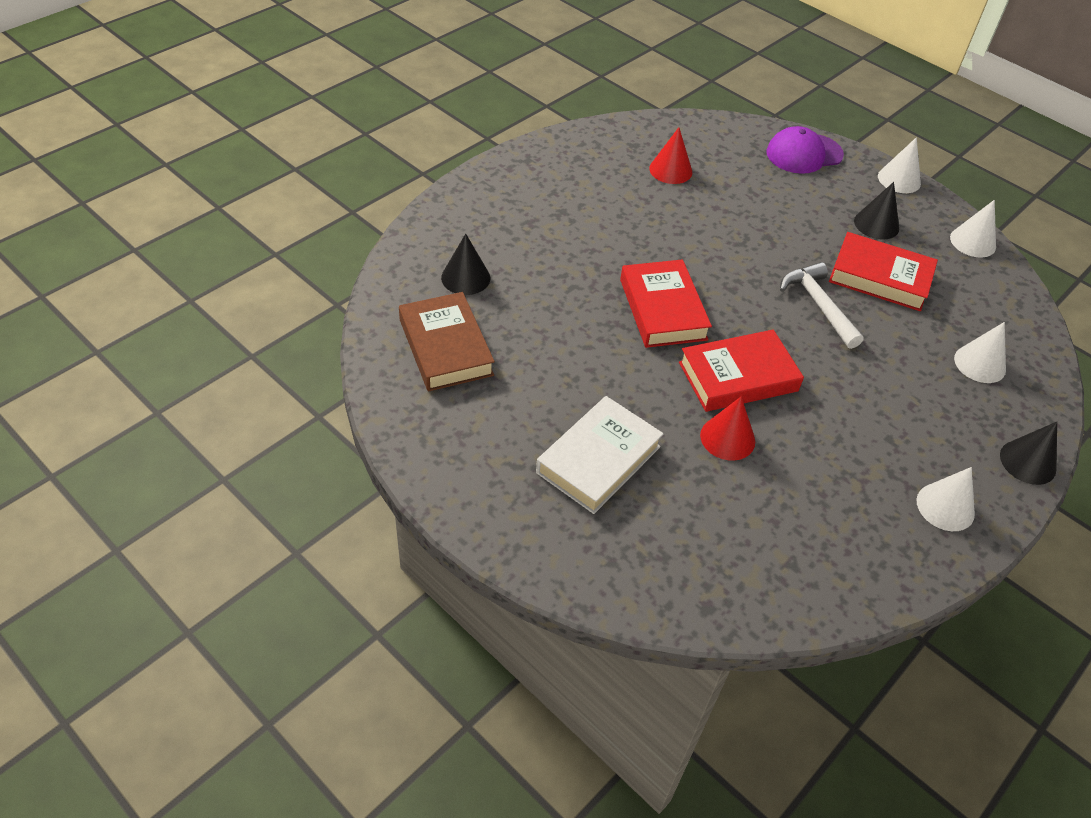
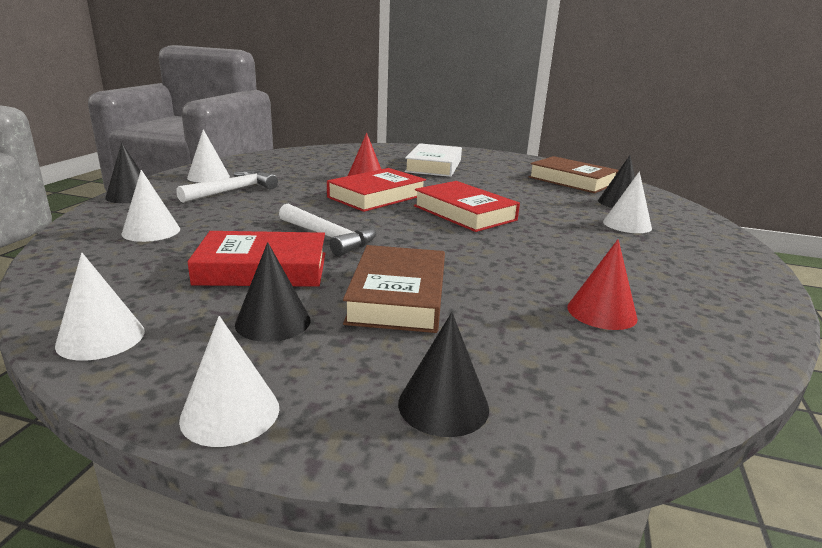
camera: 155 degrees right, 25 degrees down
(518, 241) = (627, 224): none -> white cone
(792, 221) = (397, 296): none -> brown book
(804, 154) = (443, 405): purple cap -> black cone
(909, 444) = (233, 191): none -> white hammer

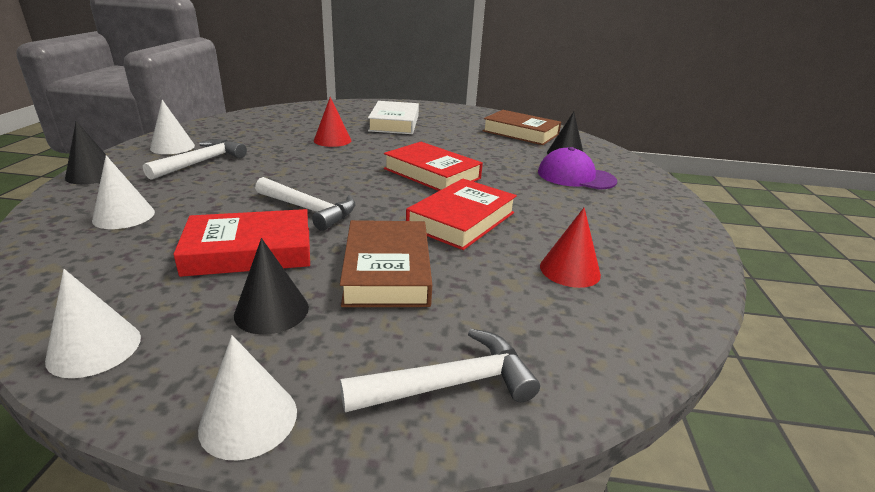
camera: 10 degrees left, 5 degrees up
(377, 196) = (346, 160): red book -> red book (462, 220)
(443, 405) = (450, 384): black cone -> white hammer
(627, 224) = (575, 176): white cone -> purple cap

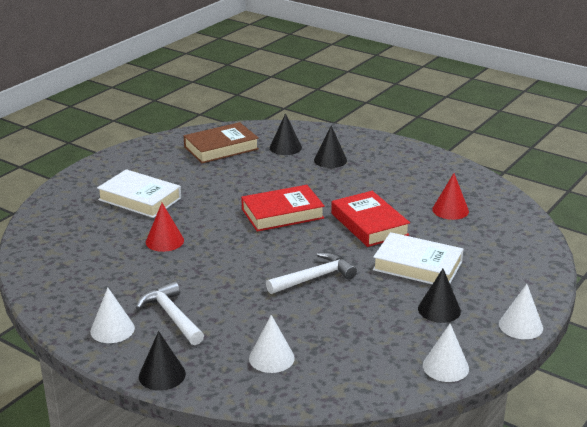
camera: 60 degrees left, 0 degrees up
(249, 250) = (363, 309): red book -> none
(387, 270) = (417, 266): brown book -> white book
(450, 384) = (522, 272): white hammer -> none
(575, 176) = (330, 160): purple cap -> black cone

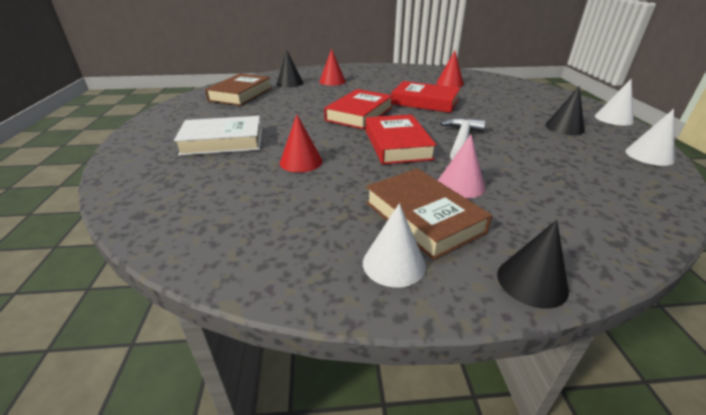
camera: 40 degrees left, 5 degrees up
(172, 316) = (423, 217): white hammer -> brown book
(236, 310) = (460, 185): none -> pink cone
(256, 258) = (397, 144): none -> red book
(271, 358) = (565, 207): white cone -> none
(330, 160) = (332, 81): black cone -> red cone
(417, 266) = (498, 111): white book -> none

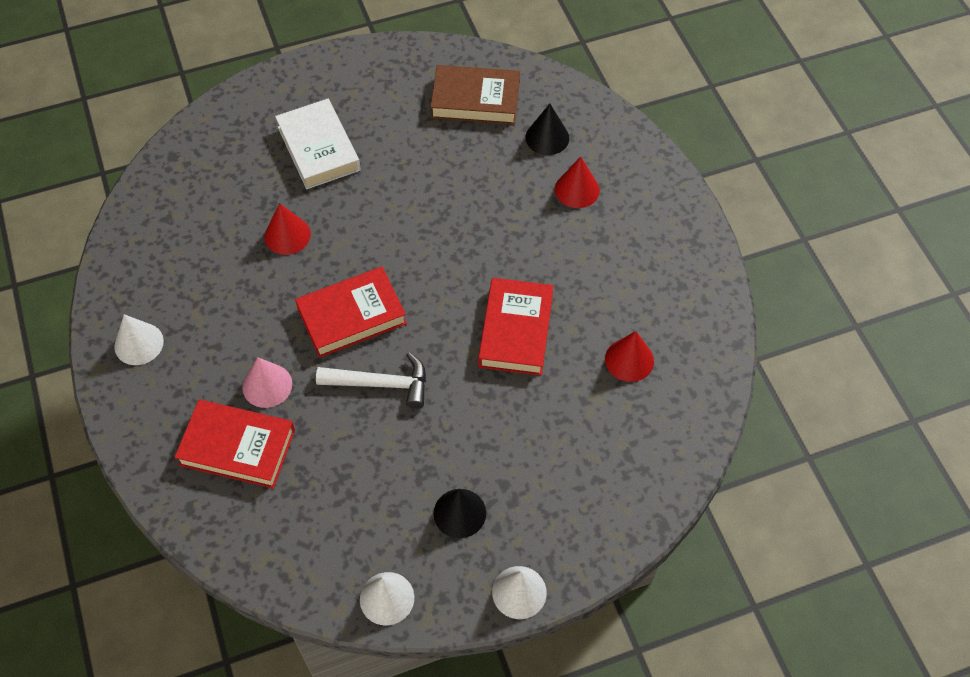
camera: 75 degrees right, 25 degrees up
(359, 114) = (440, 258): red book -> red book (237, 447)
(423, 217) = (203, 357): brown book -> none
(532, 282) = (131, 435): black cone -> none

